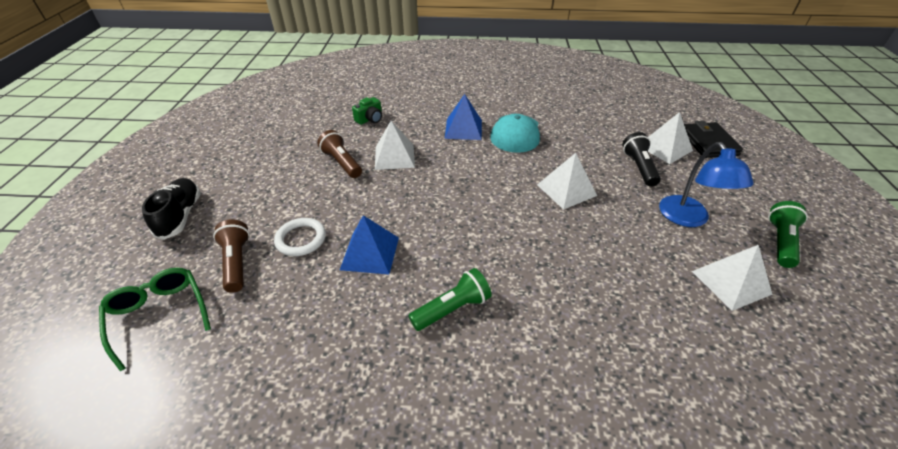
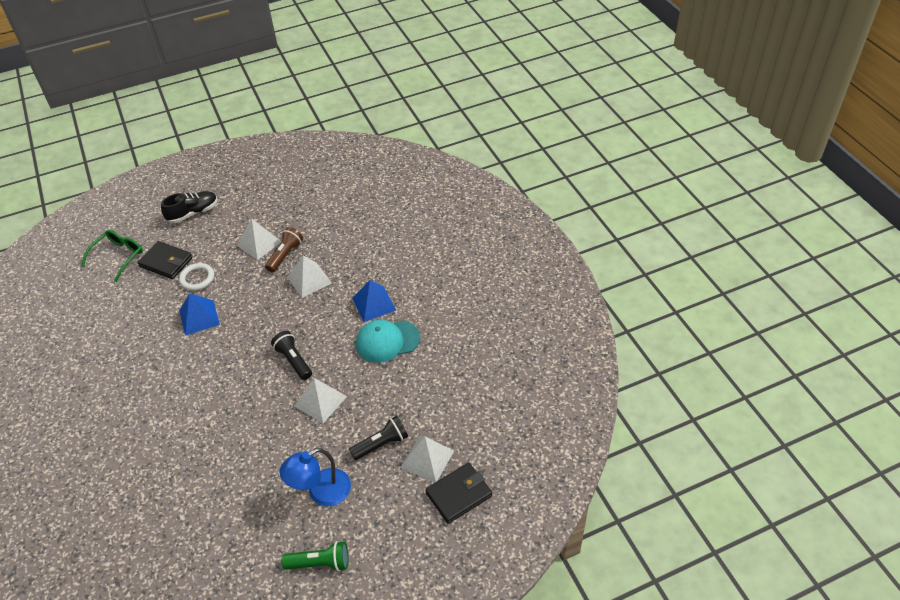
camera: 65 degrees right, 5 degrees up
(237, 262) = (166, 262): brown flashlight -> black wallet
(370, 119) = (353, 240): green camera -> none
(452, 309) = (169, 378): green flashlight -> none
(499, 194) = (293, 360): none -> black flashlight
(731, 282) = (254, 529): white pyramid -> white pyramid (259, 243)

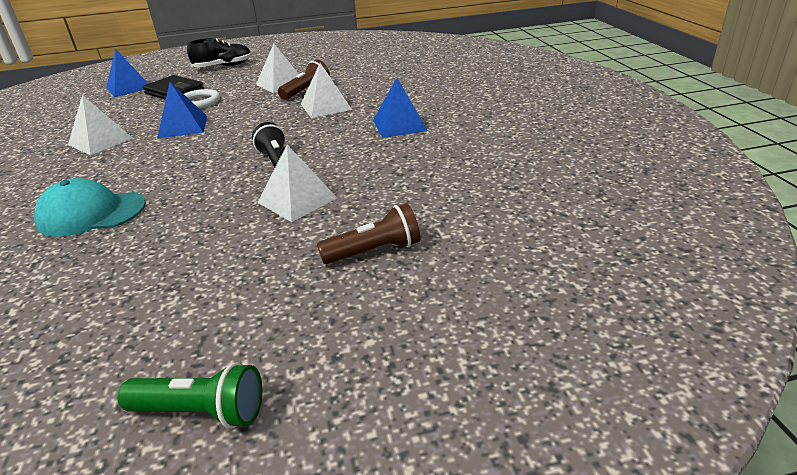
camera: 10 degrees right, 15 degrees down
(118, 256) = (129, 87): green glasses -> blue pyramid
(321, 492) = (253, 302): blue lamp -> none
(381, 444) = (374, 251): black flashlight -> brown flashlight
(387, 341) = (410, 153): turquoise cap -> turquoise cap (91, 213)
(427, 459) = (449, 275): white pyramid -> white pyramid (100, 141)
(459, 494) = (504, 329): black wallet -> none

